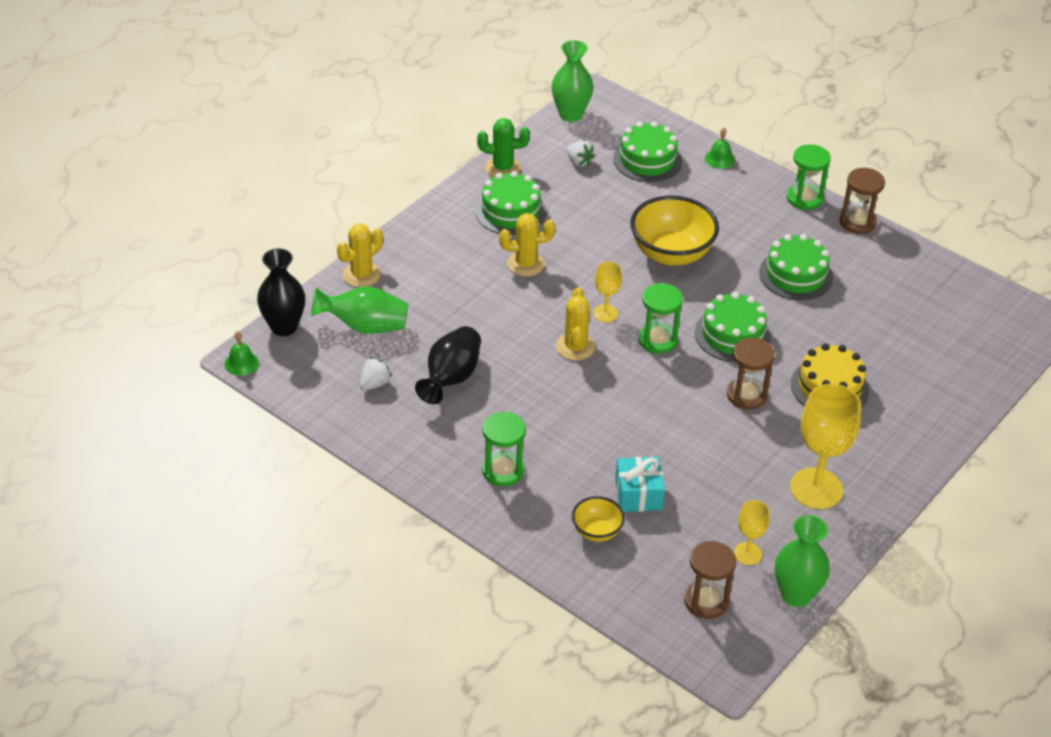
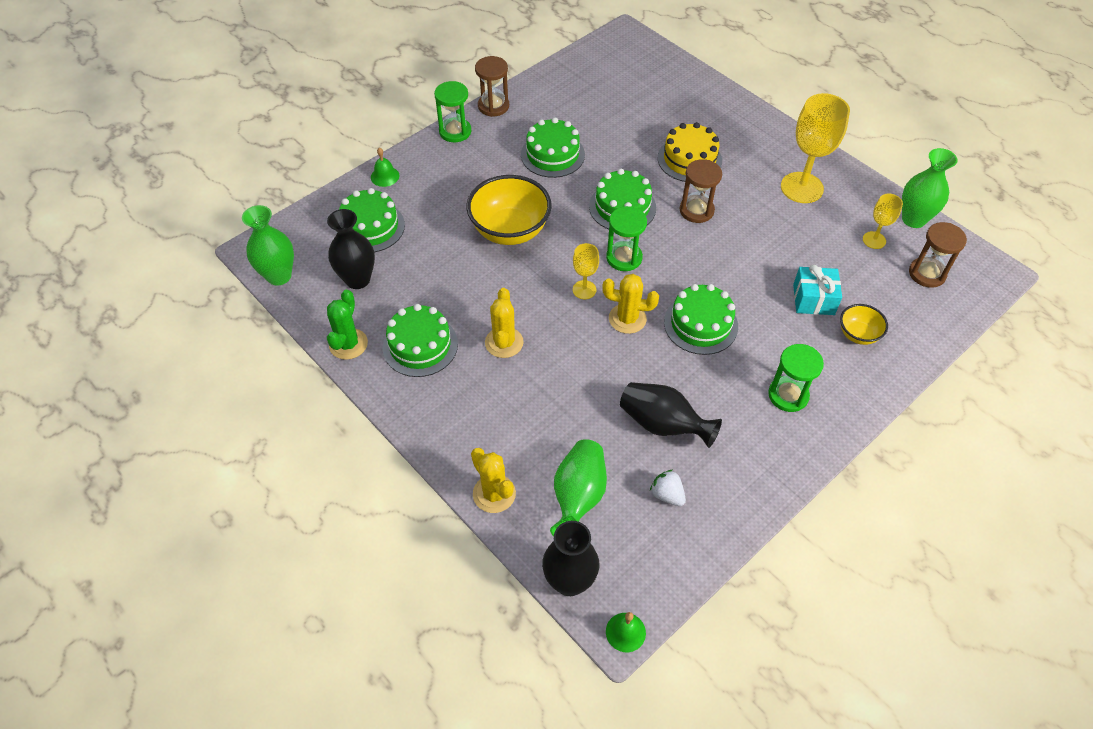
camera: 80 degrees left, 10 degrees up
(579, 162) = (358, 279): white strawberry -> black vase
(581, 402) = (700, 324): none -> green cake

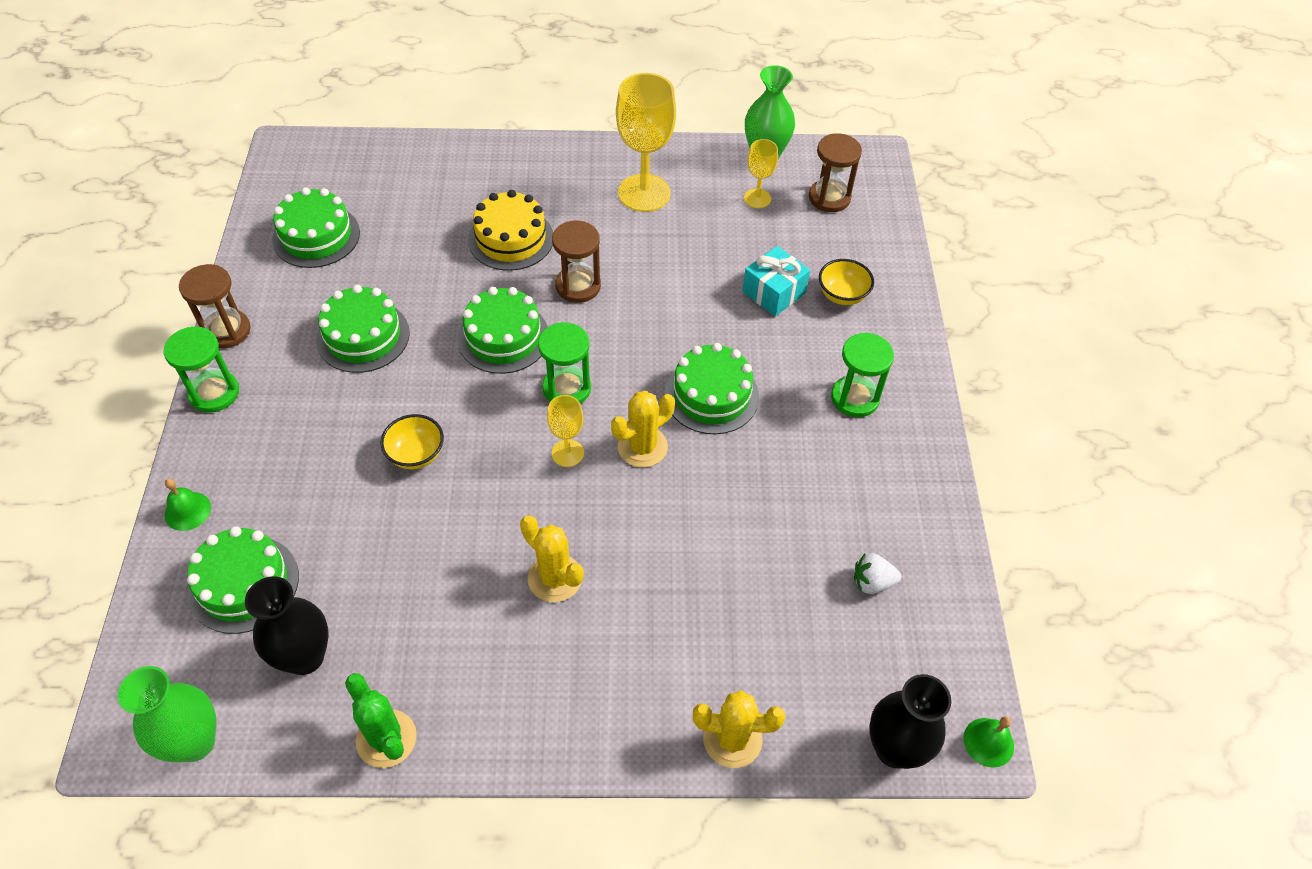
camera: 50 degrees left, 0 degrees up
(420, 345) = (471, 663): green cake -> green cake (316, 236)
(510, 230) = (416, 455): yellow bowl -> yellow bowl, size x0.52
(578, 497) = (807, 662): green vase -> none
(663, 424) = (793, 520): black vase -> none

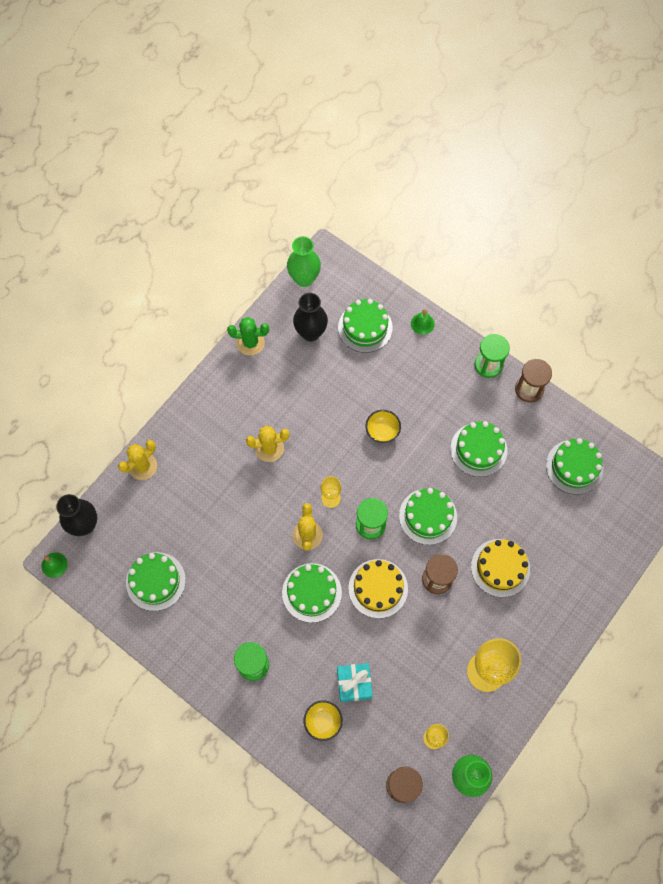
camera: 130 degrees right, 15 degrees up
(642, 334) = (378, 588): none -> yellow cake
(872, 582) = (155, 581): white strawberry -> green cake

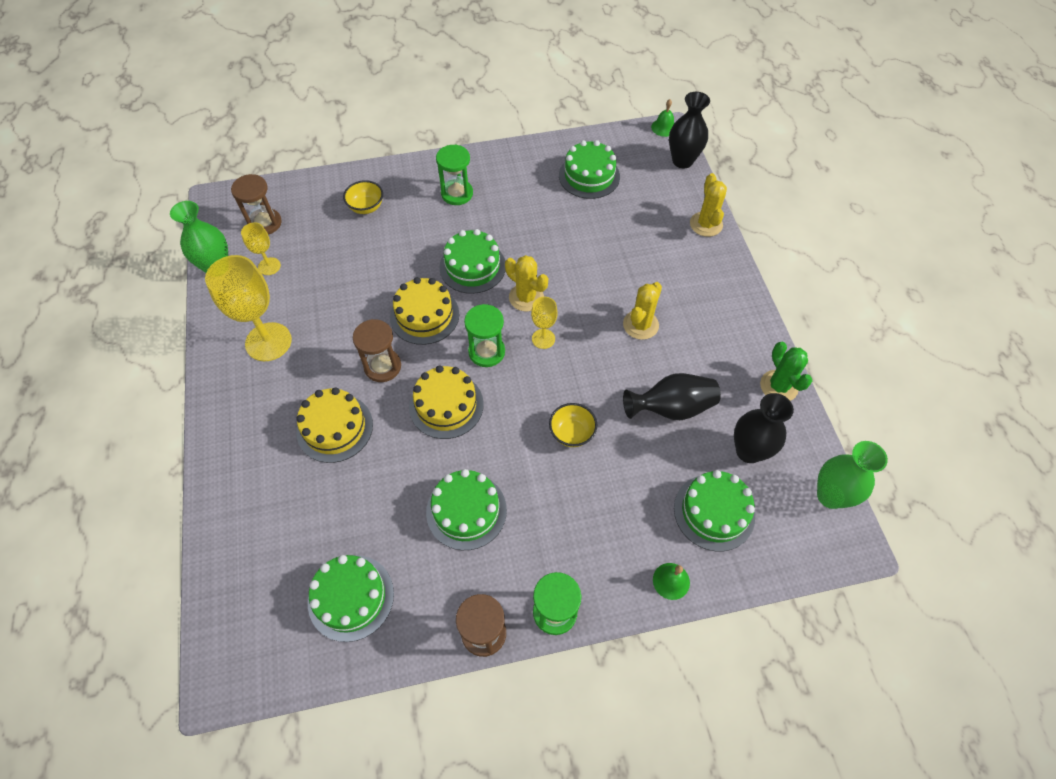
camera: 130 degrees right, 10 degrees down
(250, 342) = (778, 386): green cactus -> green cactus turned 60 degrees counterclockwise
(317, 390) = (671, 408): none -> black vase
(354, 684) = (369, 245): turquoise gift -> none
(428, 516) = (446, 405): green cake -> yellow cake

